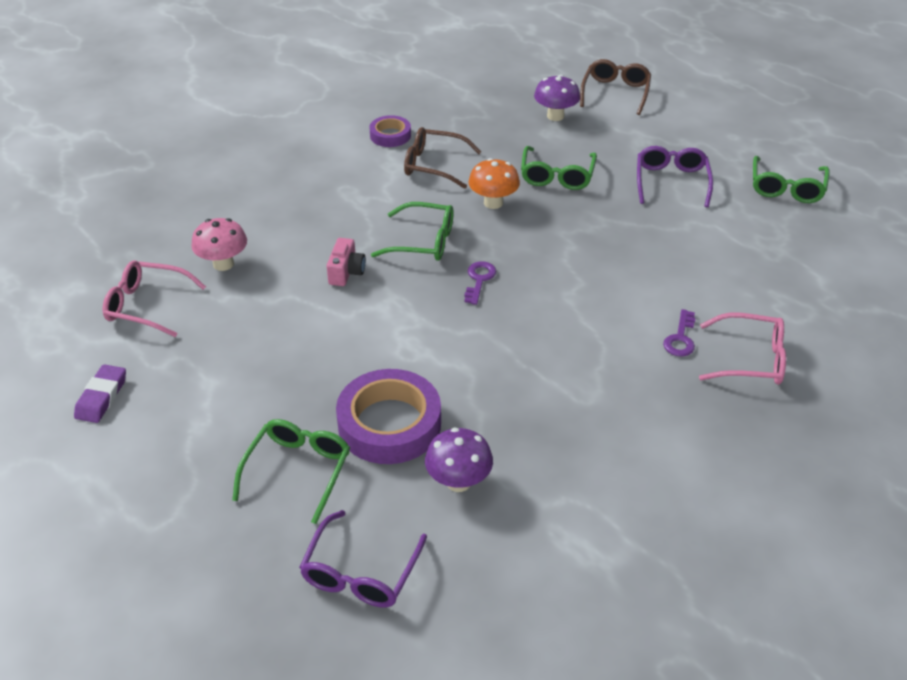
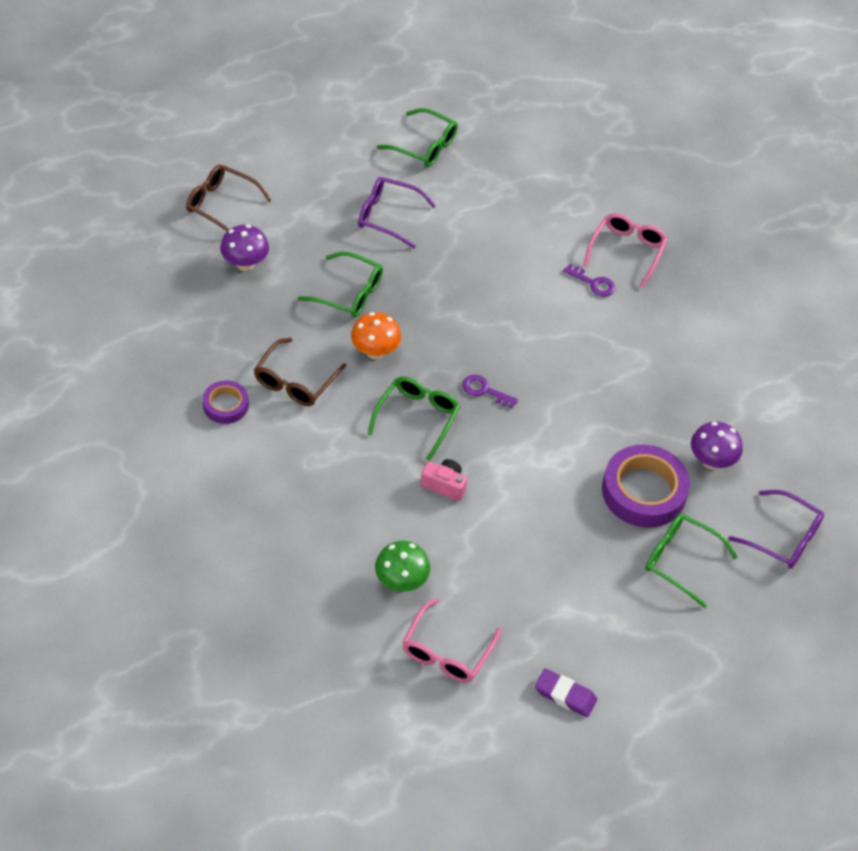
camera: 80 degrees left, 10 degrees up
(223, 264) = (401, 581): pink mushroom -> green mushroom

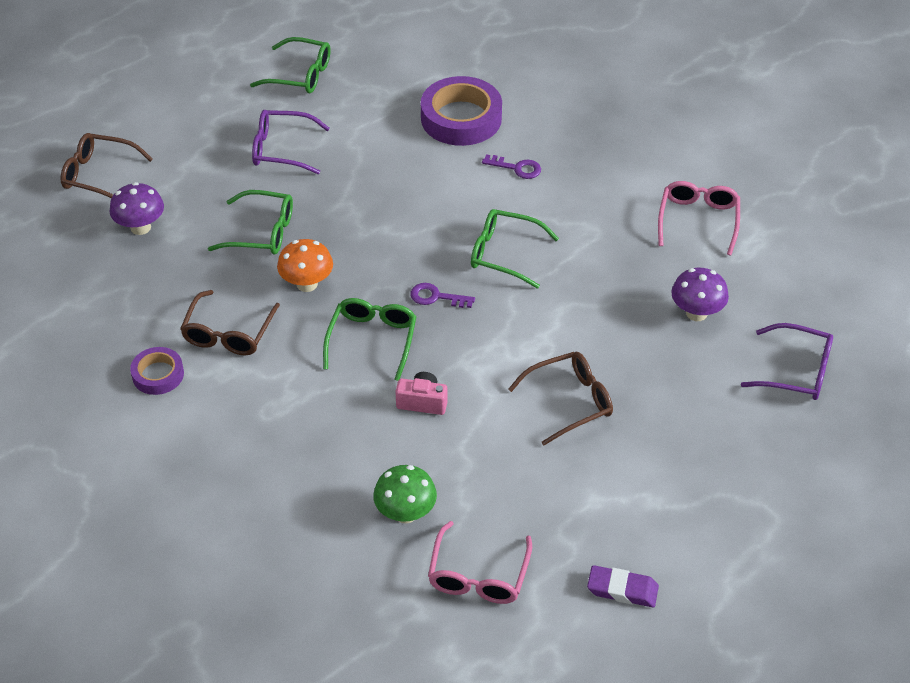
camera: 10 degrees left, 5 degrees down
(572, 516) = (569, 402): none -> brown glasses
(626, 252) = (541, 131): pink glasses -> pink glasses (698, 221)
(644, 491) = (636, 359): purple tape -> purple tape (461, 118)
(681, 561) = (699, 420): green glasses -> green glasses (505, 254)

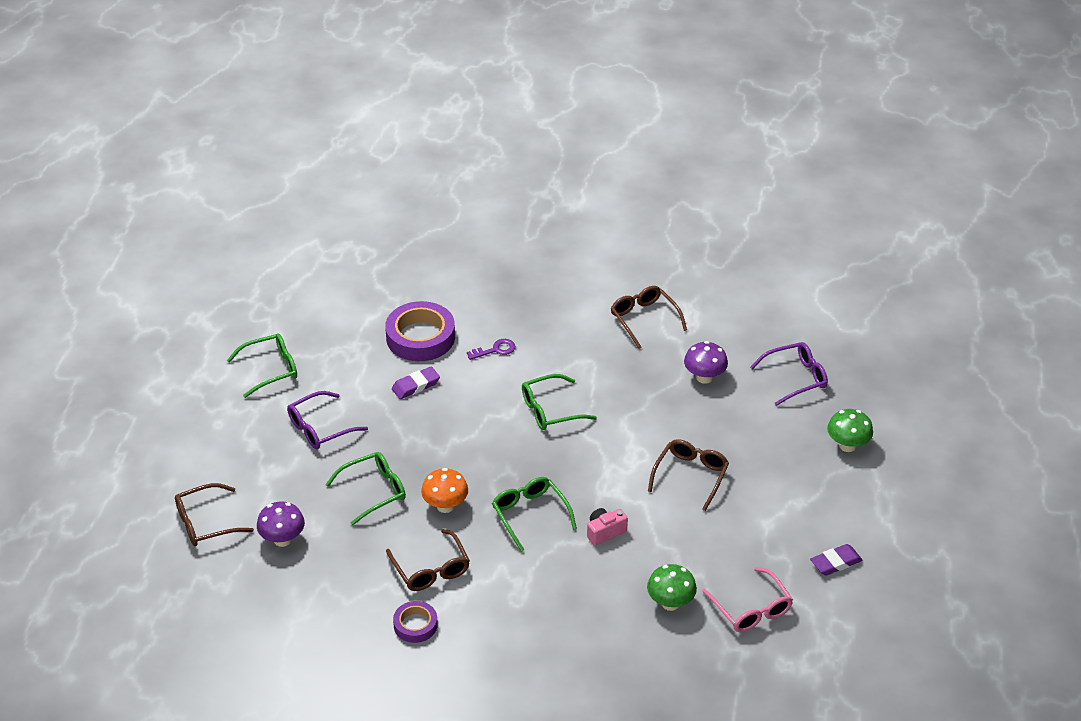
camera: 40 degrees left, 5 degrees down
(406, 159) = (416, 385): none -> purple eraser
(436, 297) = (539, 463): purple key -> none
(698, 221) = (644, 320): pink glasses -> brown glasses
(776, 476) = (847, 445): none -> green mushroom

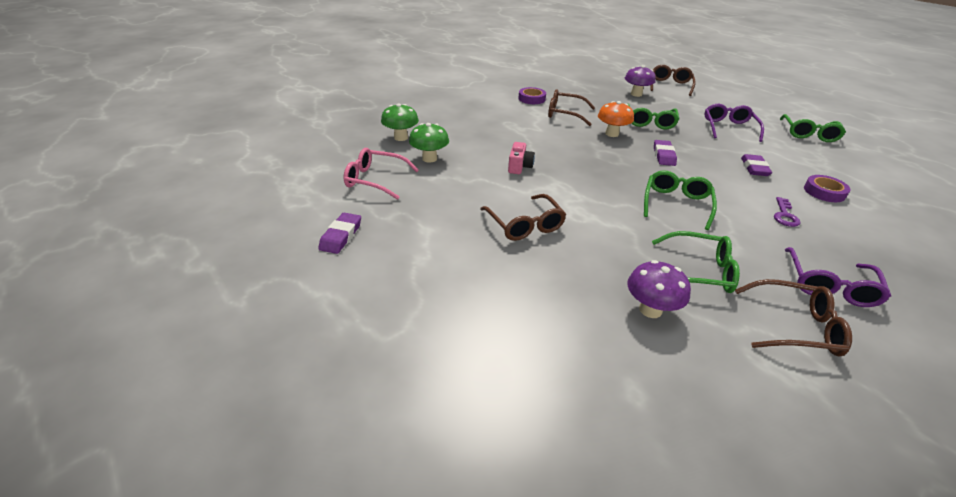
camera: 130 degrees right, 5 degrees down
(420, 337) = (824, 192): purple tape -> purple tape, size x0.54
(457, 449) = (663, 155): none -> purple eraser
(530, 515) = (569, 152): green glasses -> green glasses (698, 271)
(795, 378) = (585, 385): purple glasses -> purple glasses (829, 285)
(847, 445) = (436, 344): green mushroom -> green mushroom (401, 137)

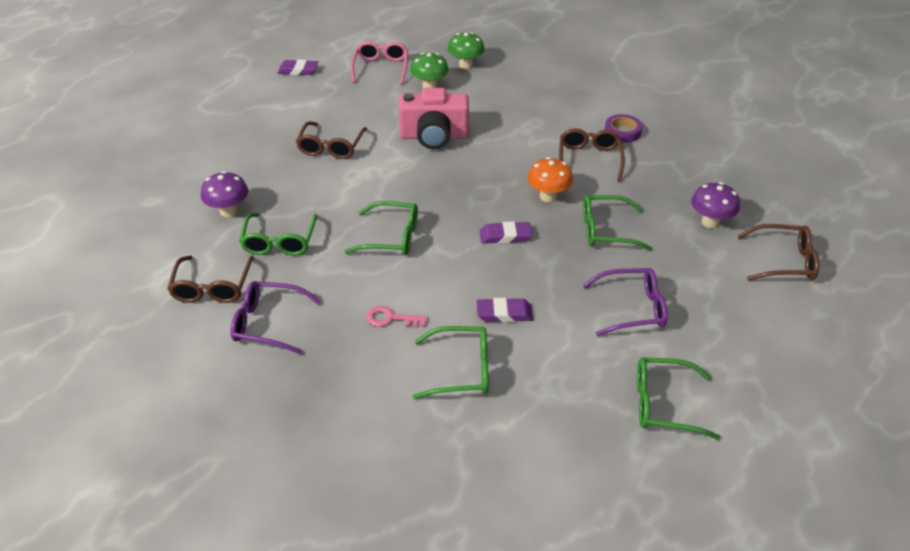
camera: 80 degrees right, 5 degrees up
(519, 166) = (434, 136): pink camera -> pink camera, size x1.97
(524, 224) = (331, 147): brown glasses -> brown glasses turned 45 degrees counterclockwise
(784, 215) = (391, 318): purple key -> pink key
(824, 192) = (460, 370): purple tape -> green glasses

